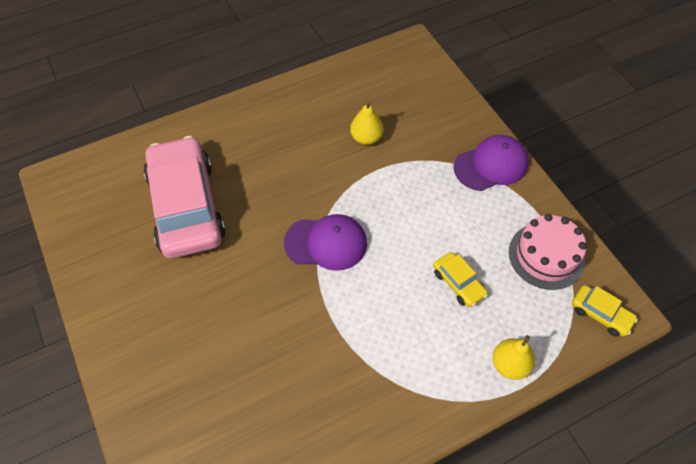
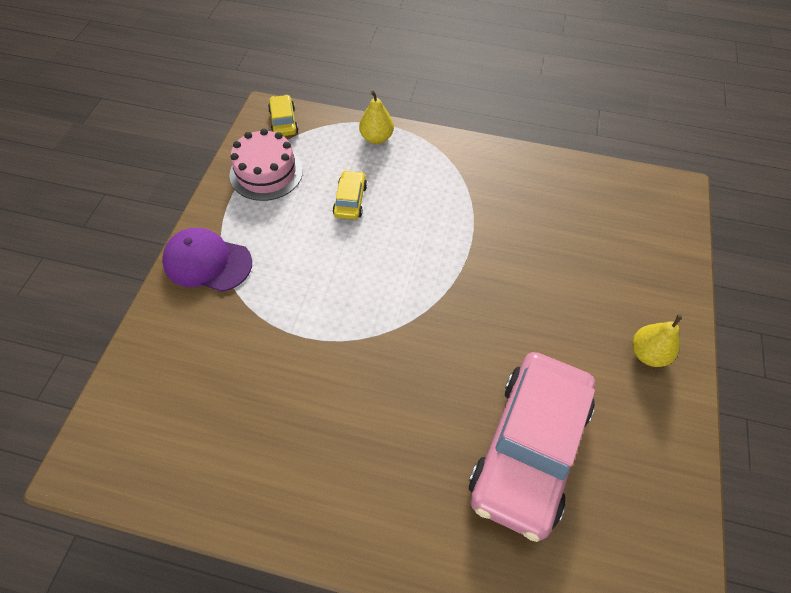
camera: 140 degrees left, 0 degrees up
(326, 243) = (421, 304): purple cap -> none
(366, 138) = (277, 380): yellow pear -> yellow pear (648, 353)

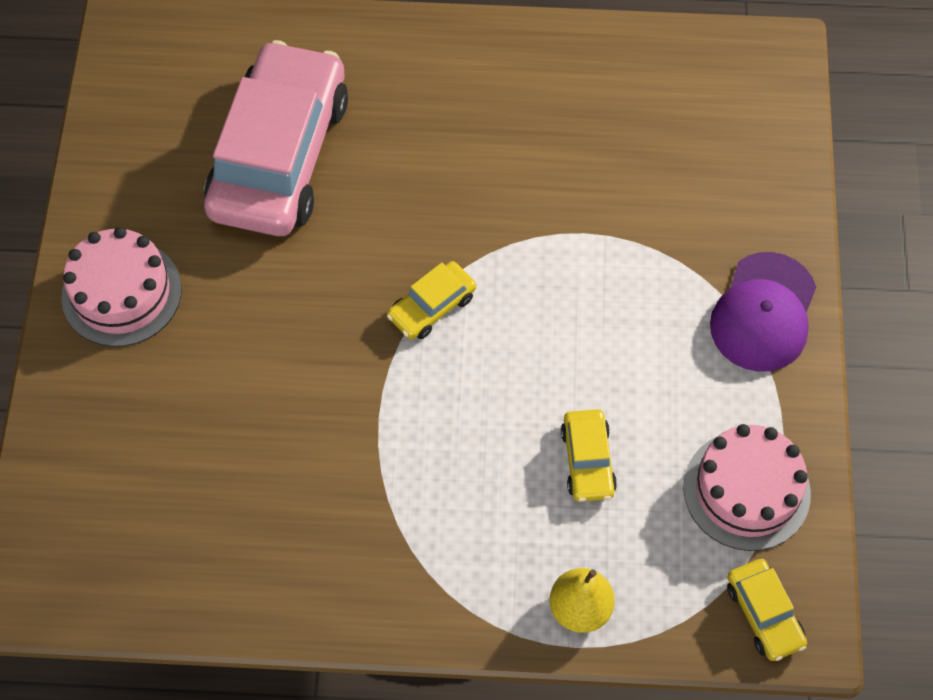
camera: 170 degrees right, 5 degrees up
(207, 262) = (763, 313): purple cap -> purple cap turned 105 degrees clockwise
(425, 304) = (432, 307): none -> yellow car
(648, 353) = (121, 293): yellow pear -> pink cake

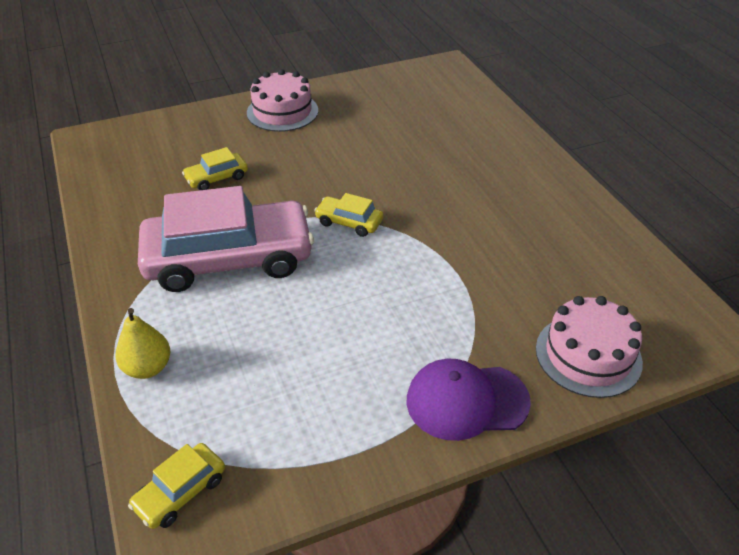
camera: 65 degrees right, 20 degrees down
(279, 155) = (410, 134): pink car -> pink car (229, 259)
(587, 461) = (272, 334): yellow car -> yellow car (216, 178)
(746, 490) = (293, 442): pink cake -> pink cake (588, 355)

